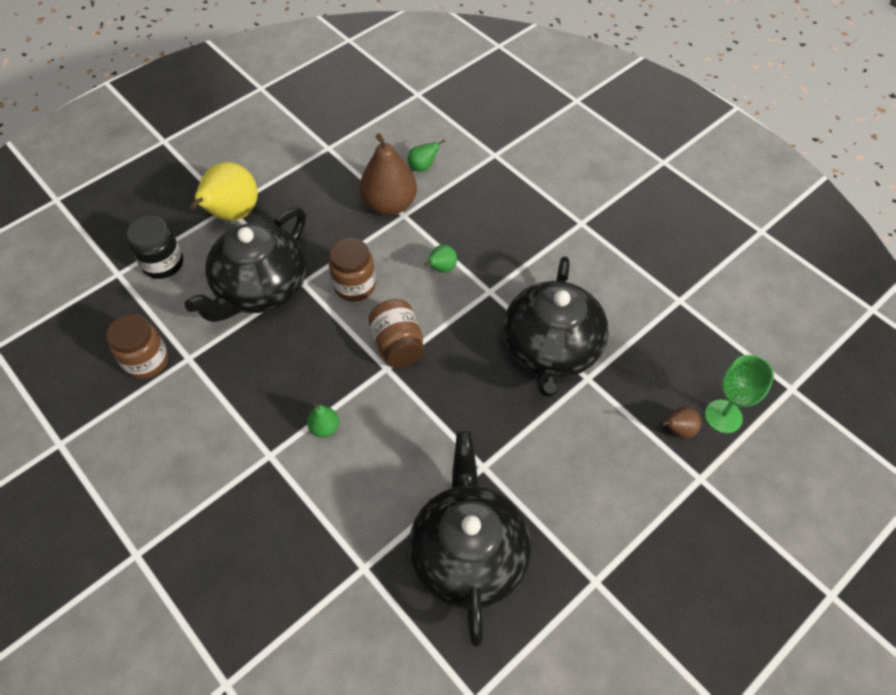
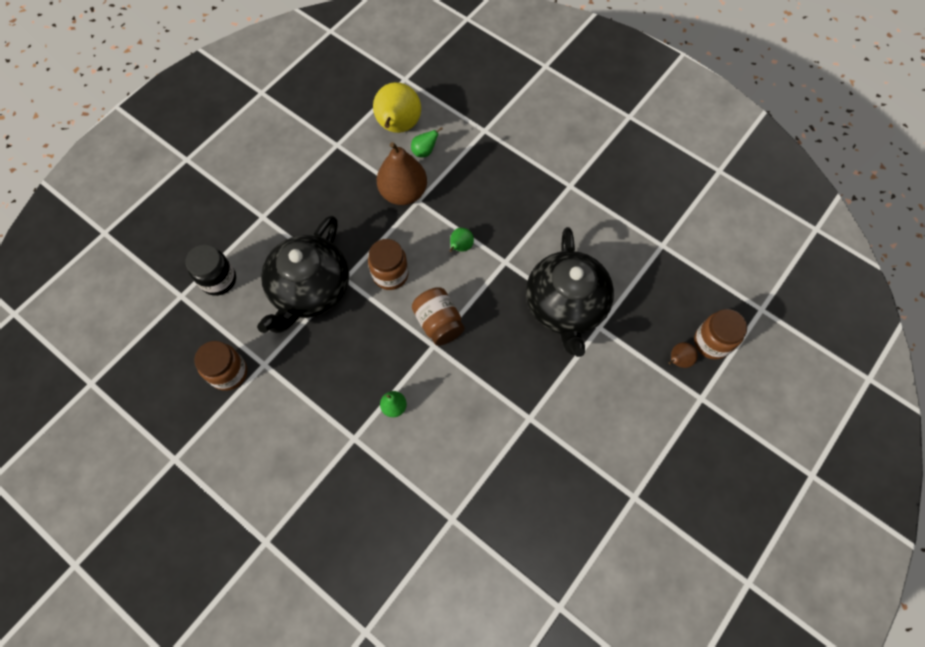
camera: 10 degrees left, 10 degrees up
(232, 214) = (267, 223): yellow pear -> yellow pear (398, 127)
(468, 553) = (532, 492): black teapot -> none
(723, 416) = (711, 342): green goblet -> brown jar

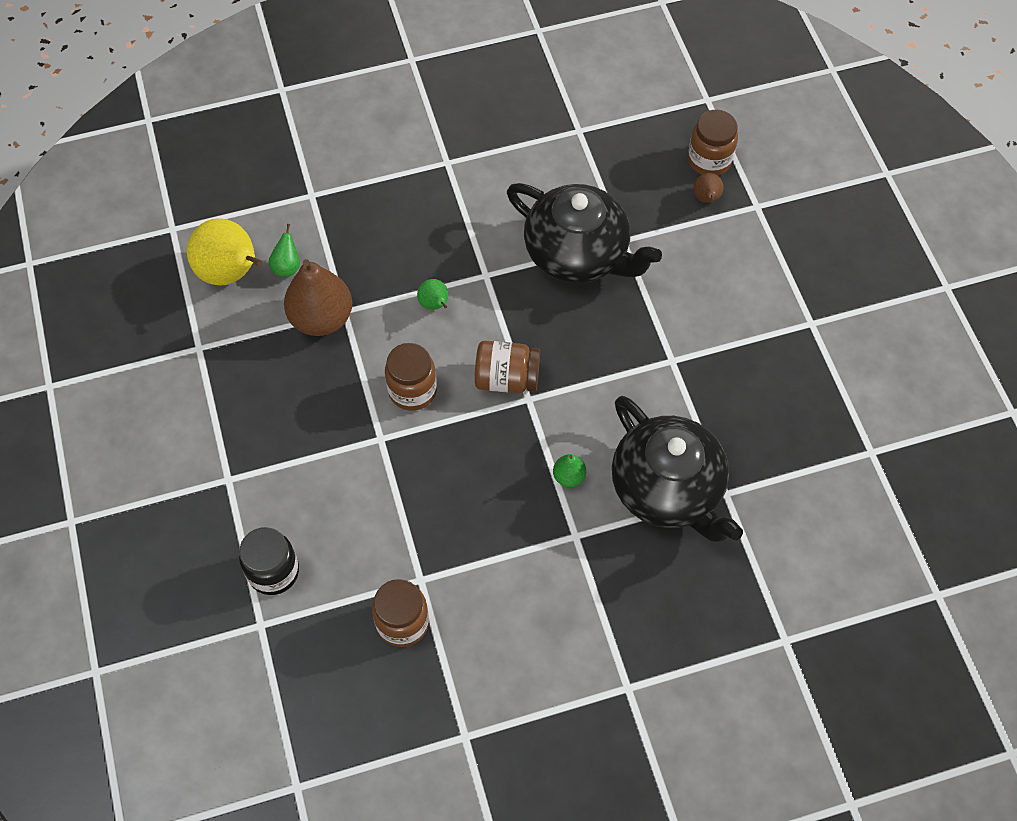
camera: 55 degrees left, 5 degrees down
(310, 290) = (366, 481): black teapot -> black teapot (668, 489)

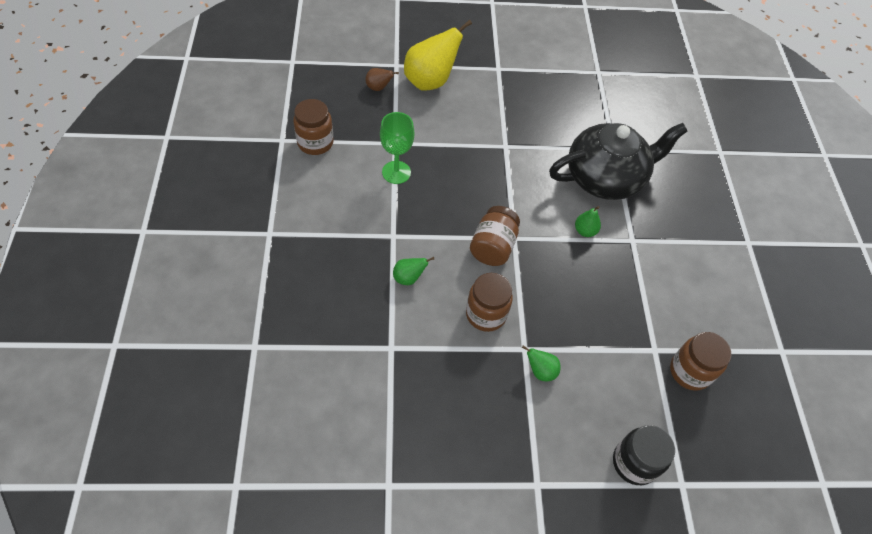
camera: 80 degrees left, 5 degrees down
(231, 273) = (313, 437): yellow pear -> yellow pear (430, 81)
(287, 267) = (326, 385): green pear -> green pear (540, 371)
(321, 318) = (392, 368): brown pear -> none
(578, 254) = (396, 172): black teapot -> green goblet
(709, 160) = (346, 76): brown jar -> brown jar (315, 143)

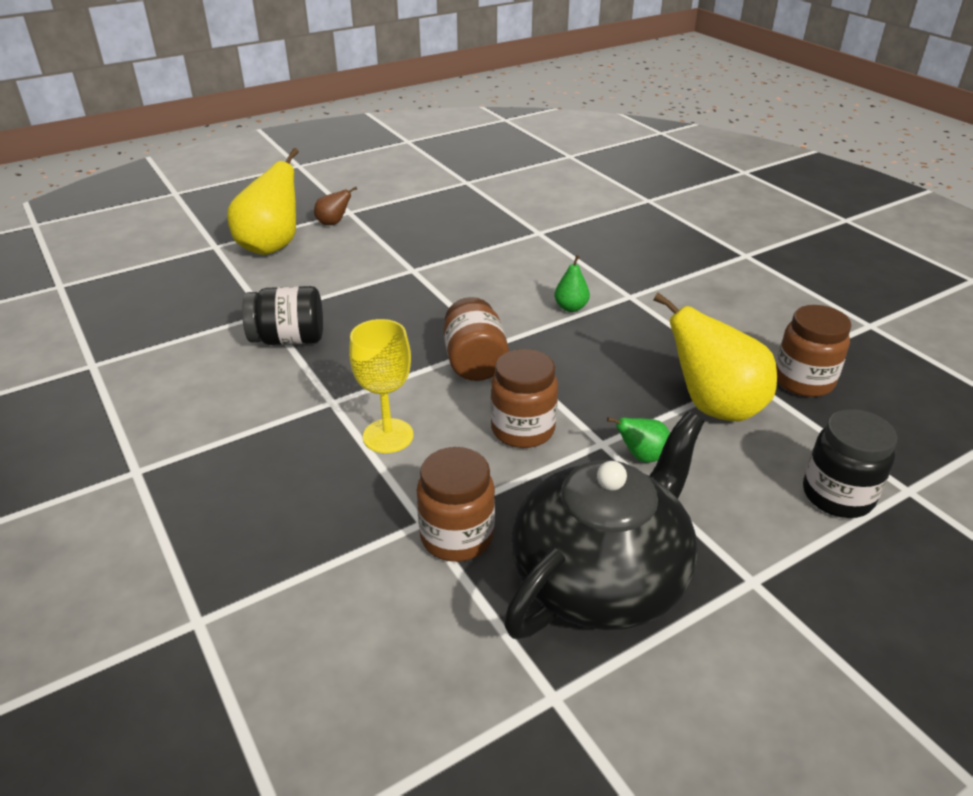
camera: 25 degrees left, 20 degrees down
(315, 143) = (147, 350): brown jar -> brown jar (457, 536)
(378, 88) = (205, 272): brown pear -> brown pear (333, 223)
(396, 172) = (288, 339): green goblet -> black jar
(408, 278) = (388, 436): green pear -> yellow goblet
(605, 178) = (551, 257): black teapot -> black teapot (601, 578)
(614, 359) = (714, 407): none -> yellow pear

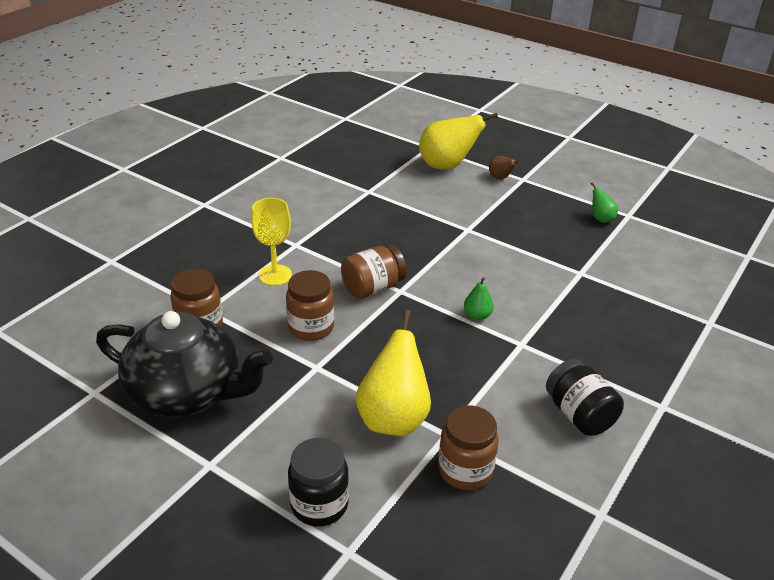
camera: 65 degrees right, 0 degrees up
(288, 339) = (347, 208): black jar -> black jar (579, 415)
(641, 456) = (312, 389): green pear -> green pear (601, 219)

